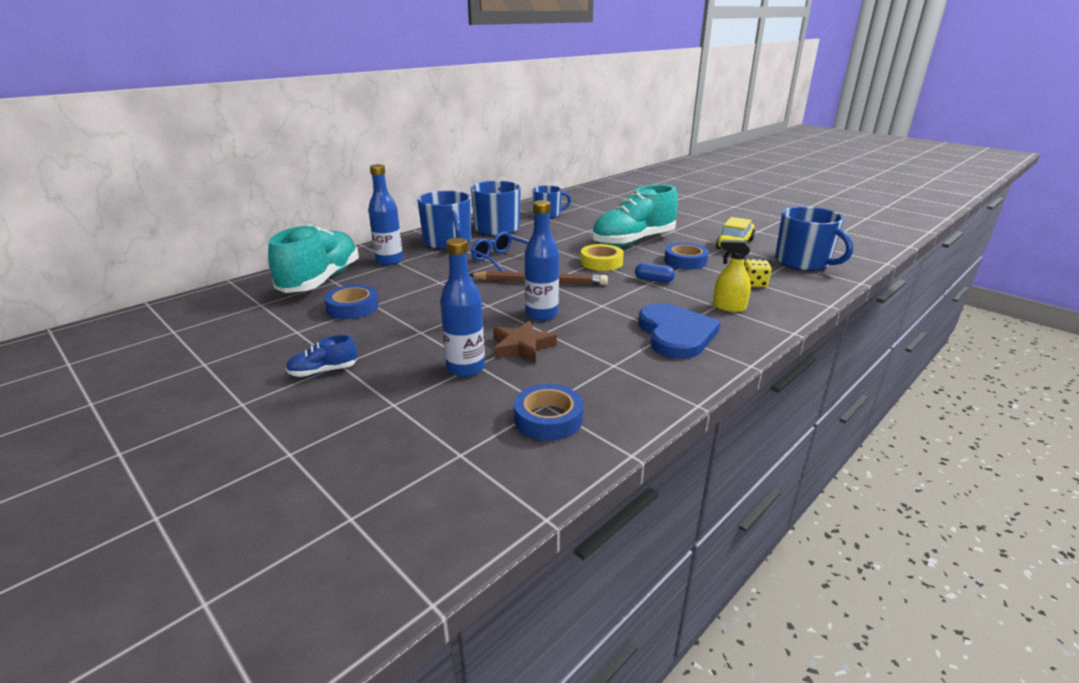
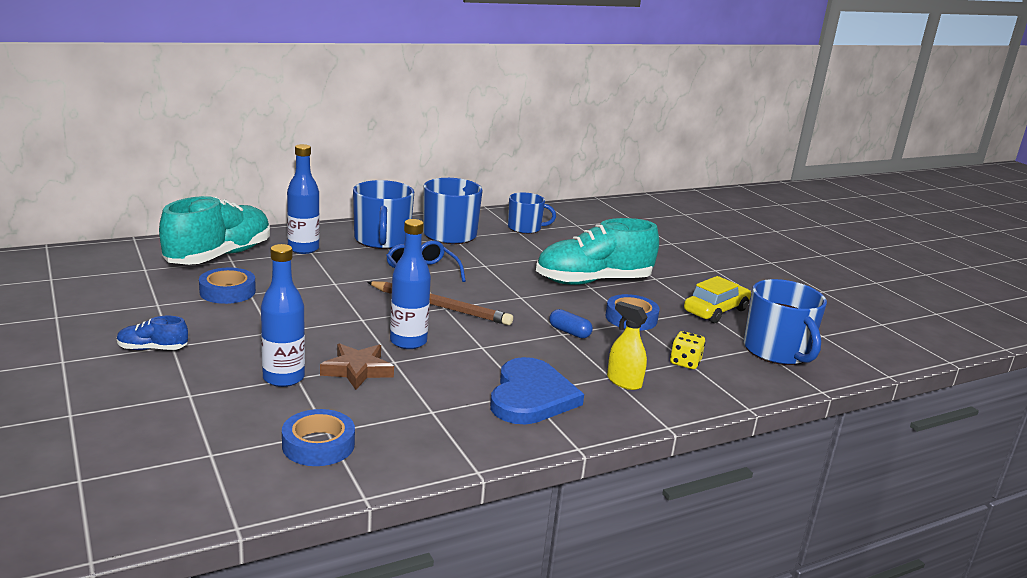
camera: 15 degrees right, 5 degrees down
(601, 262) = (530, 299): yellow tape -> none

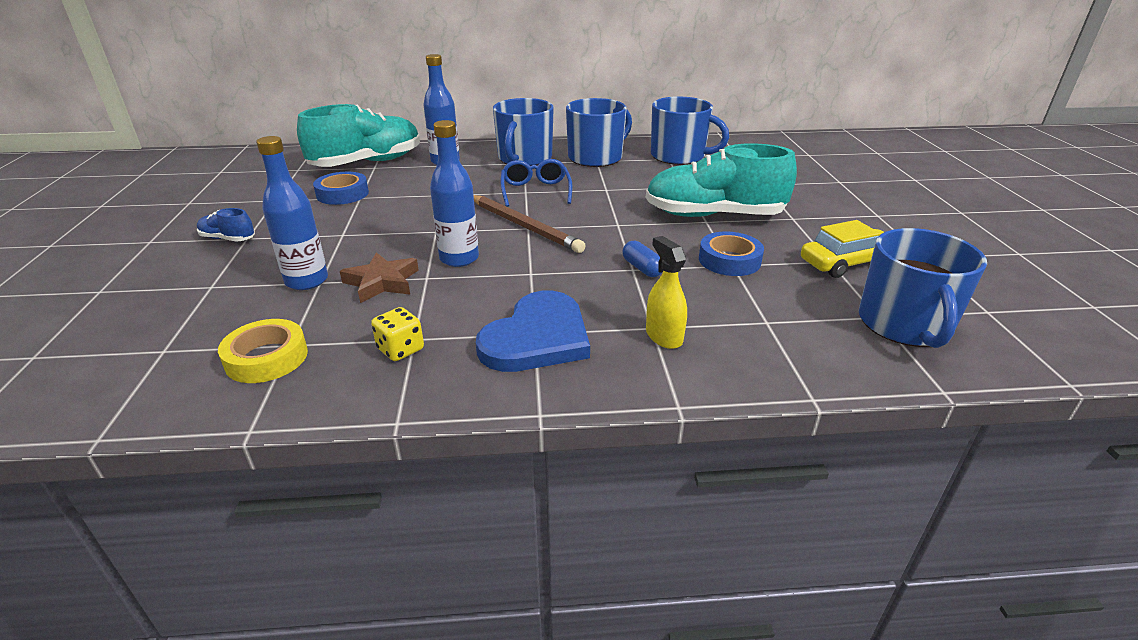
camera: 25 degrees right, 10 degrees up
(318, 445) = (267, 358): blue tape -> yellow tape
(525, 228) = (679, 156): blue mug -> blue mug, size x1.55
(685, 362) = (762, 323): yellow dice -> yellow dice (400, 349)

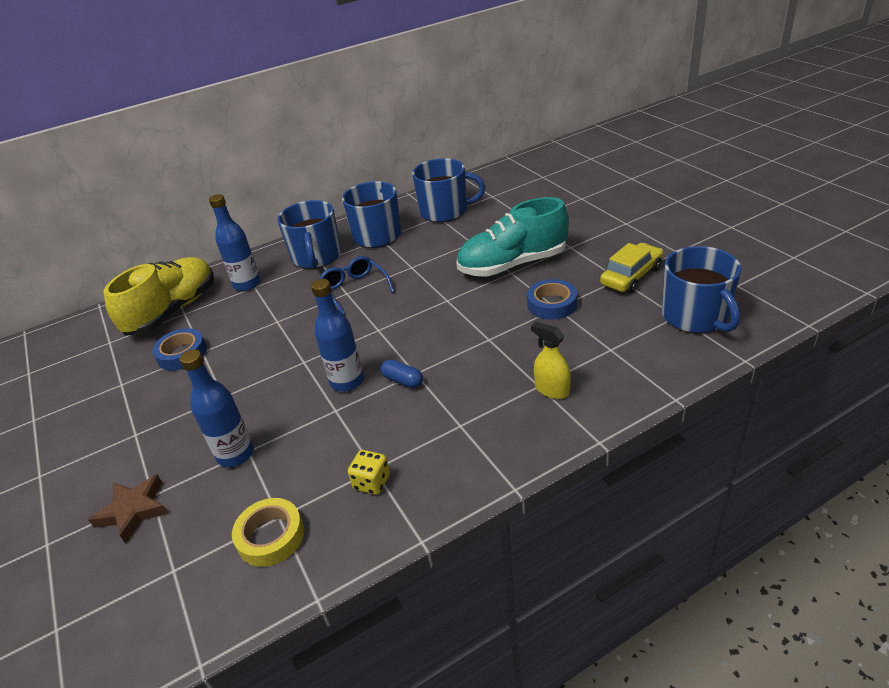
camera: 20 degrees left, 5 degrees up
(228, 239) = (118, 442): blue shoe -> none
(367, 163) = (173, 311): turquoise shoe -> yellow shoe
(382, 282) = (302, 429): brown star -> brown star (133, 510)
(524, 226) = (374, 329): brown pencil -> none
(537, 337) = (465, 428): blue heart -> none
(642, 268) = (495, 335): blue capsule -> blue capsule (403, 380)

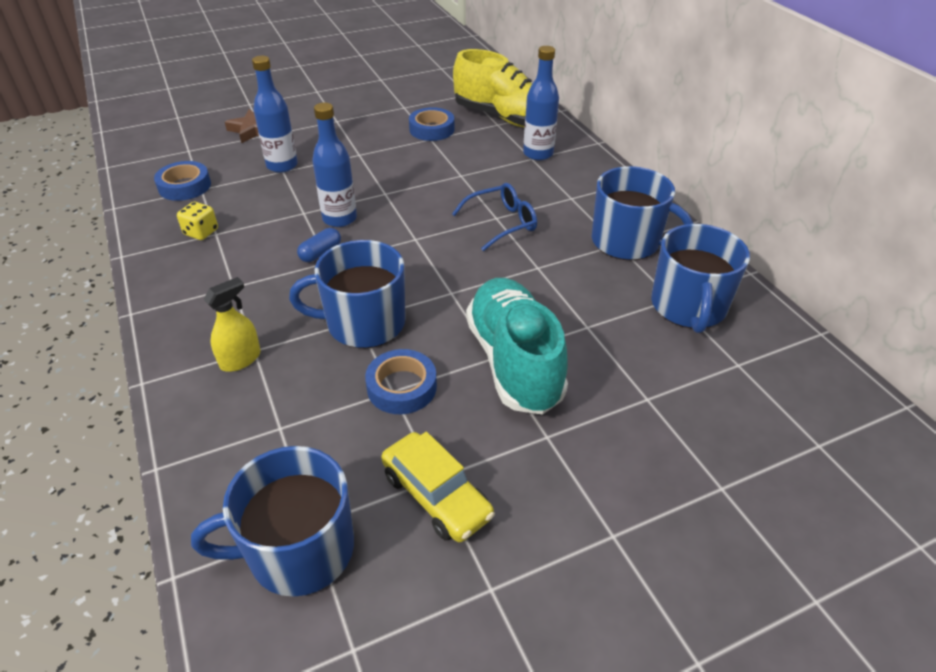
camera: 90 degrees right, 5 degrees up
(271, 536) = (184, 186): yellow tape -> blue tape
(316, 257) = (583, 195): blue mug -> blue mug (364, 323)

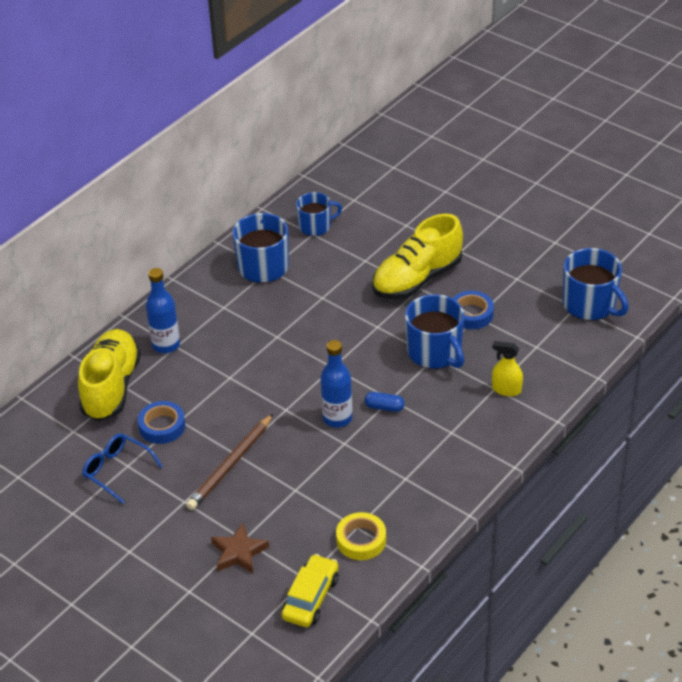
camera: 115 degrees left, 0 degrees up
(184, 186) = (361, 540): blue tape -> yellow tape
(201, 232) = (410, 487): yellow dice -> none
(282, 165) = (287, 495): blue bottle -> none
(350, 149) = (231, 464): none -> brown pencil
(436, 495) = (526, 274): yellow car -> yellow car (311, 598)
(501, 223) = (282, 331): blue glasses -> blue glasses (117, 471)
(514, 361) = (417, 279): turquoise shoe -> yellow shoe
(688, 306) = (315, 226): blue mug -> blue mug, size x0.65

